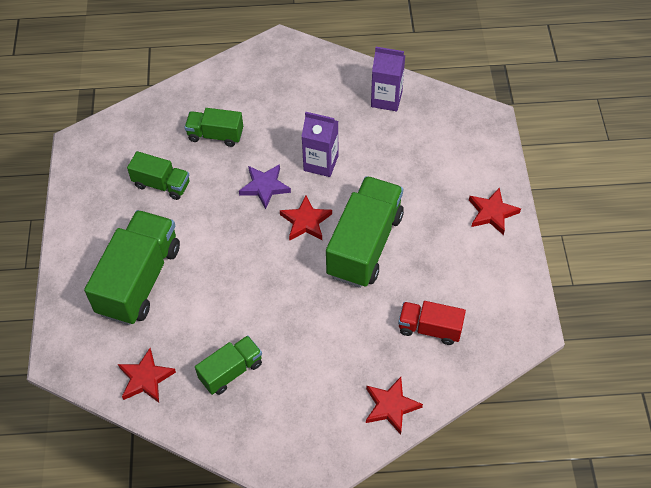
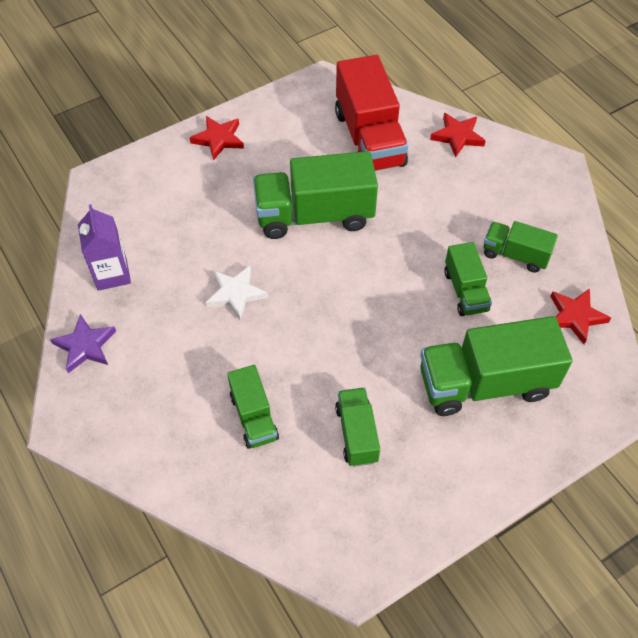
camera: 120 degrees left, 0 degrees up
(222, 312) = (465, 291): none -> green truck
(265, 187) = (297, 330): purple star -> purple star (85, 346)
(305, 221) = (318, 273): red star -> none
(321, 163) = (236, 294): purple carton -> white star
(429, 328) = (369, 139): red truck -> red truck, size x1.83

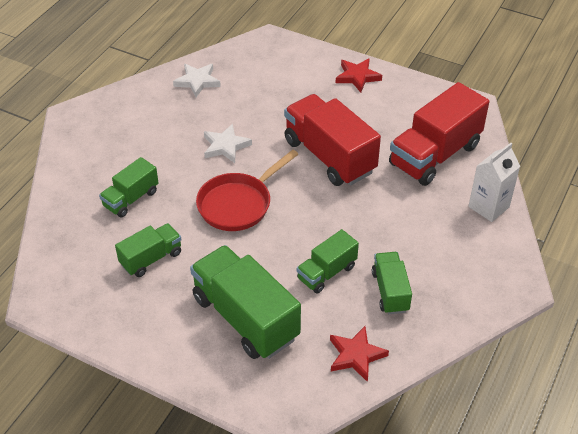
camera: 60 degrees right, 10 degrees down
(85, 346) = (133, 96): purple star -> none
(112, 274) = (197, 81): purple carton -> white star
(314, 215) = (329, 156): green truck -> red truck
(329, 321) = (238, 204): none -> red pan
(457, 136) = (488, 207): red star -> white carton

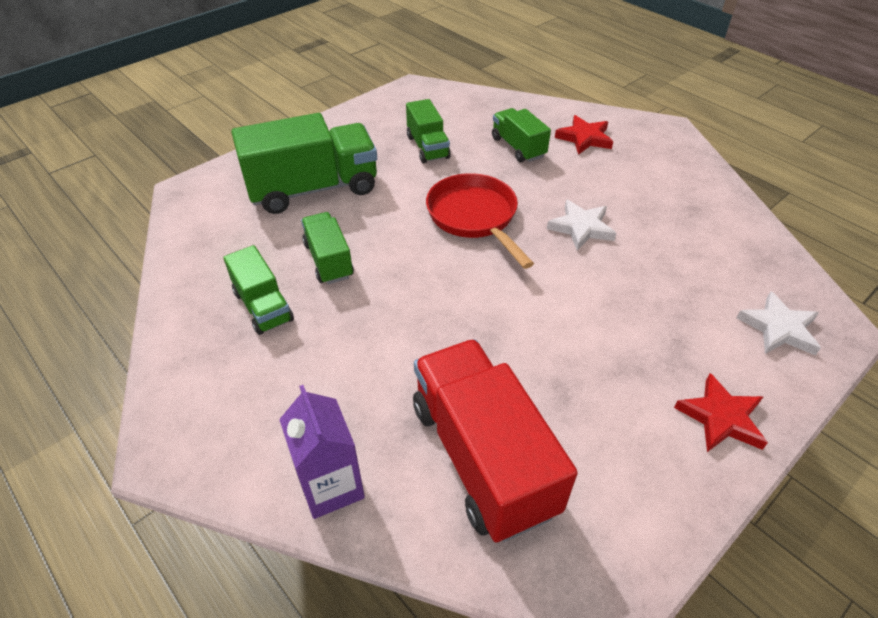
camera: 110 degrees right, 0 degrees up
(197, 81) = (723, 229): white star -> white star (779, 328)
(329, 156) = (527, 320): red truck -> none
(356, 355) = (206, 251): red star -> red star (584, 138)
(390, 291) = (263, 306): green truck -> green truck turned 45 degrees clockwise
(488, 207) = (331, 486): white carton -> purple carton

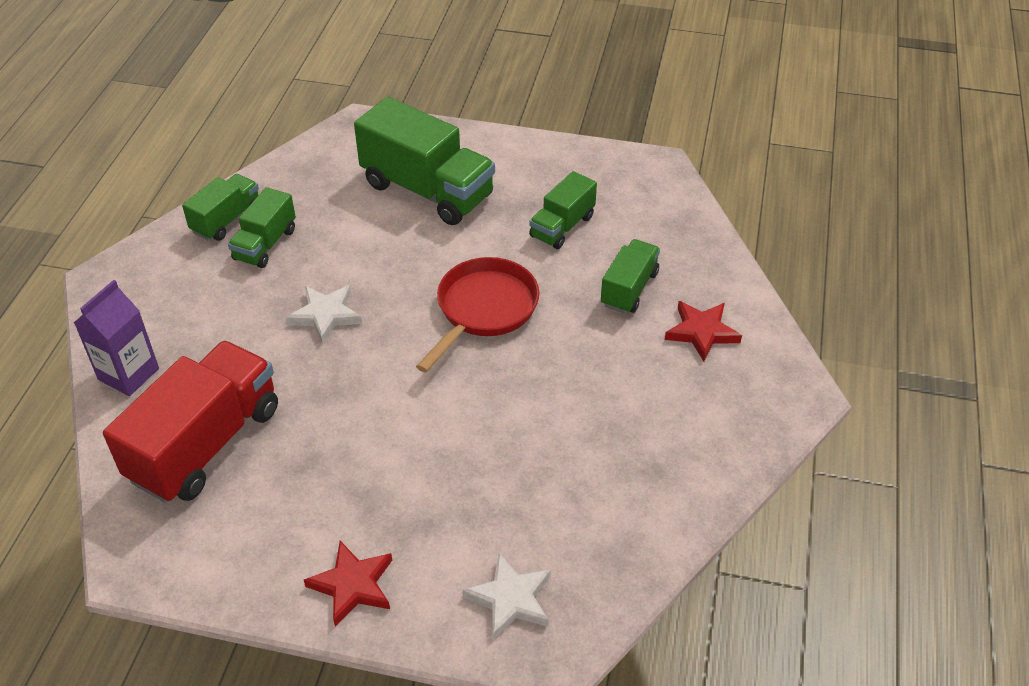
camera: 55 degrees right, 0 degrees up
(329, 260) = (345, 250): green truck -> green truck (227, 220)
(581, 228) = (537, 391): white star -> white star (326, 315)

